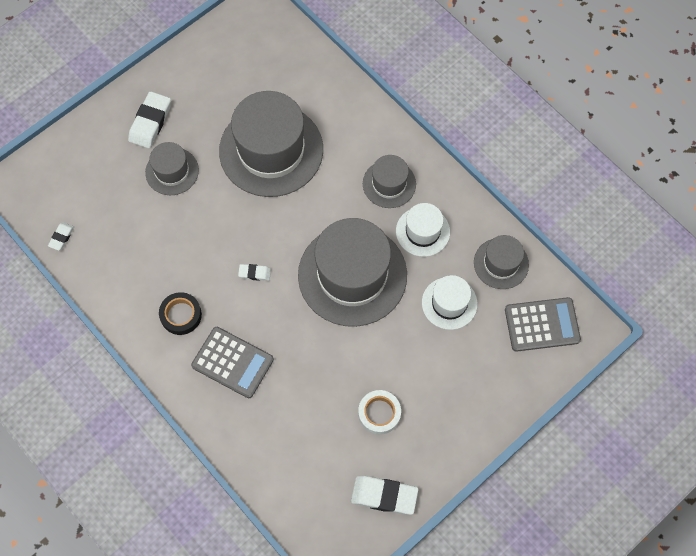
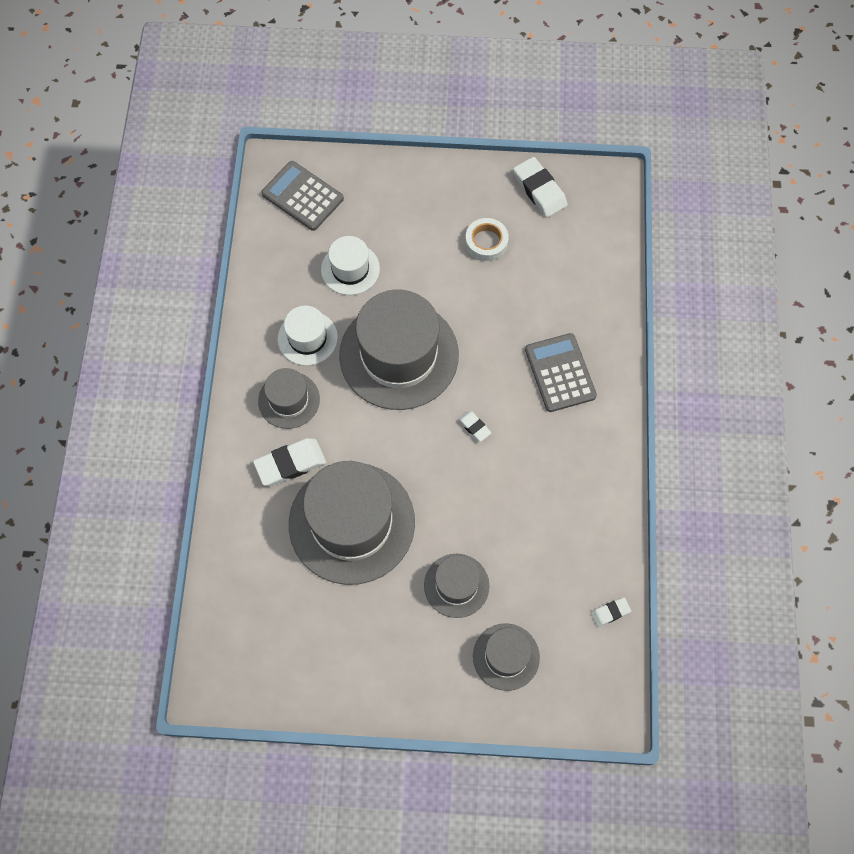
camera: 135 degrees left, 0 degrees up
(150, 122) = (430, 656): white eraser -> white eraser (290, 464)
(181, 315) = (567, 447): black tape -> none
(501, 263) = (278, 262): grey hat -> grey hat (506, 656)

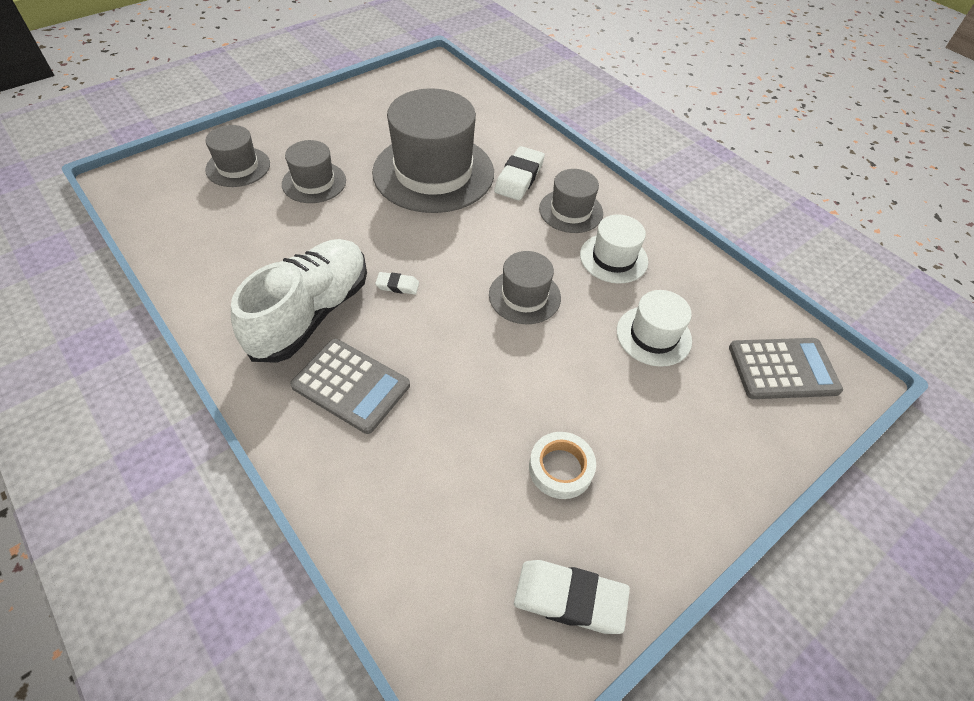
camera: 135 degrees right, 15 degrees down
(399, 355) = (524, 296): grey hat -> grey hat, size x0.51
(547, 446) = (311, 313): none -> white shoe
(610, 612) = (160, 233): white eraser -> none

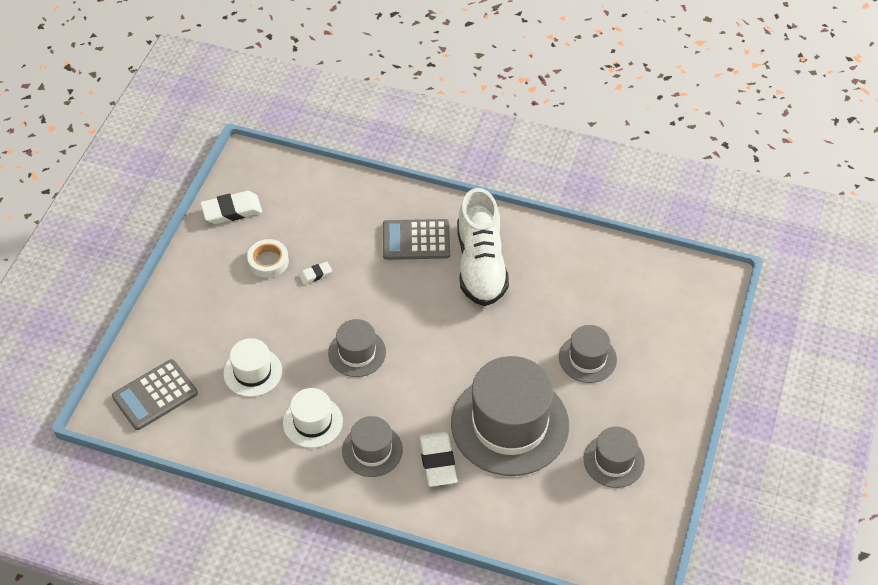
camera: 150 degrees right, 0 degrees up
(238, 167) = (657, 338): grey hat -> grey hat (614, 461)
(397, 285) = (446, 312): white eraser -> white eraser (315, 274)

